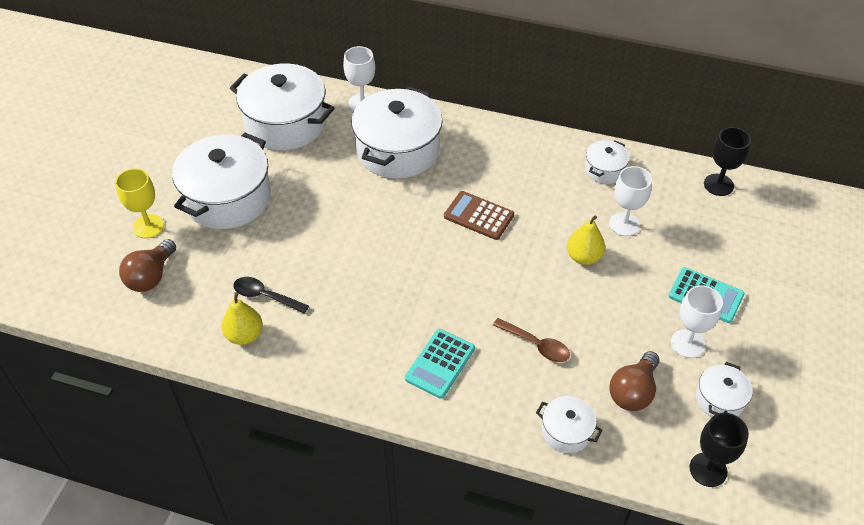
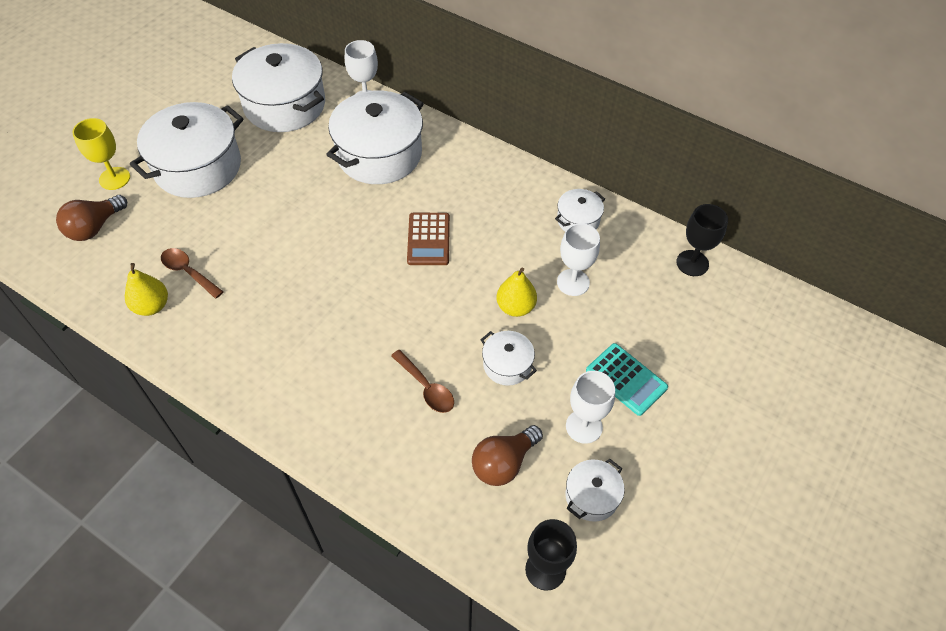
camera: 15 degrees right, 5 degrees up
(265, 296) = (188, 272): black spoon -> brown spoon
(440, 363) = (322, 382): turquoise calculator -> none
(479, 216) = (428, 239): brown calculator -> brown calculator turned 135 degrees counterclockwise
(566, 431) = (416, 487): white pot -> white pot (507, 365)

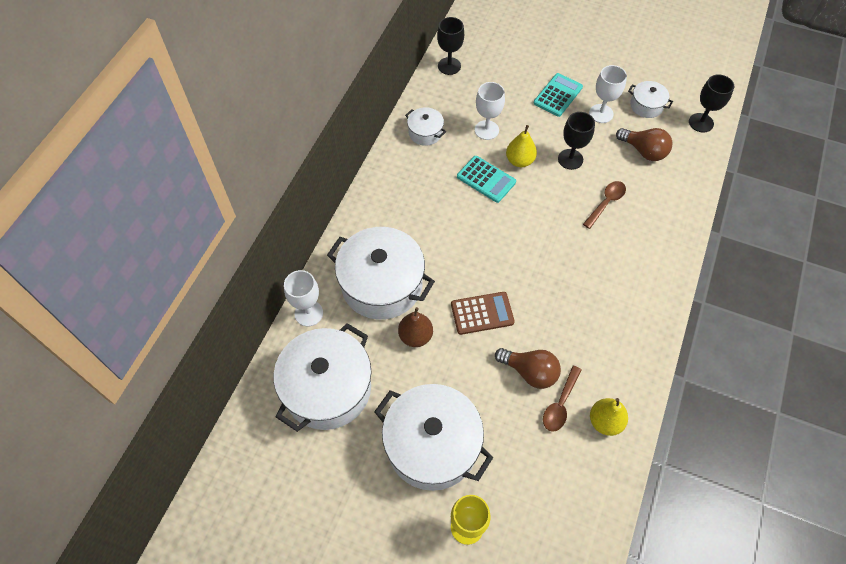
camera: 100 degrees left, 5 degrees up
(94, 227) = (535, 517): brown light bulb -> brown light bulb (529, 372)
(311, 171) = (415, 336): none -> brown pear
(428, 239) = (471, 227): brown calculator -> brown calculator (482, 313)
(493, 266) = (486, 179): none -> turquoise calculator
(507, 365) = (570, 159): white pot -> black goblet

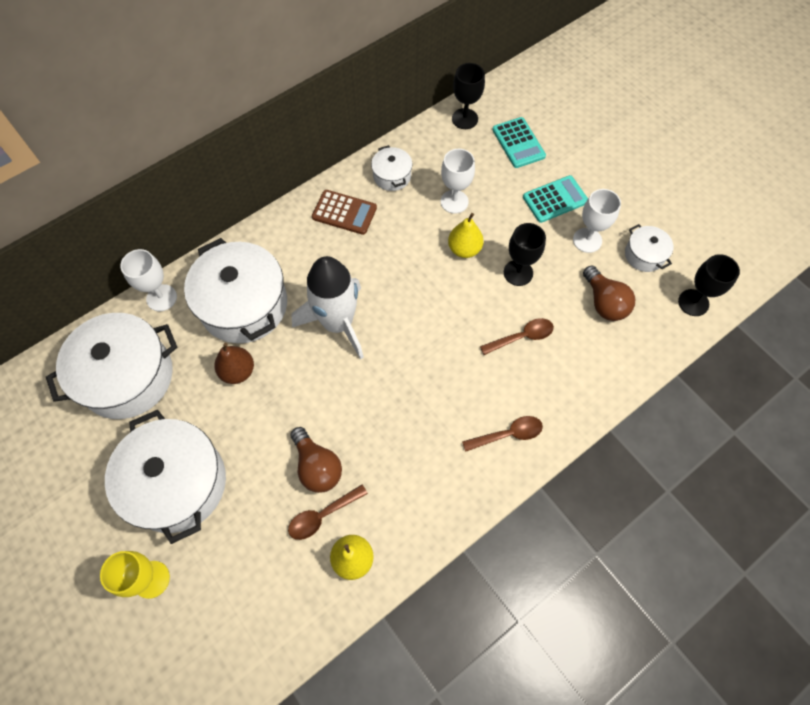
camera: 30 degrees right, 5 degrees up
(466, 261) = (338, 323): none -> white rocket
(482, 313) = (315, 383): brown calculator -> brown calculator (344, 213)
(486, 179) = (416, 252): turquoise calculator -> turquoise calculator (518, 143)
(646, 275) = (508, 434): none -> brown spoon

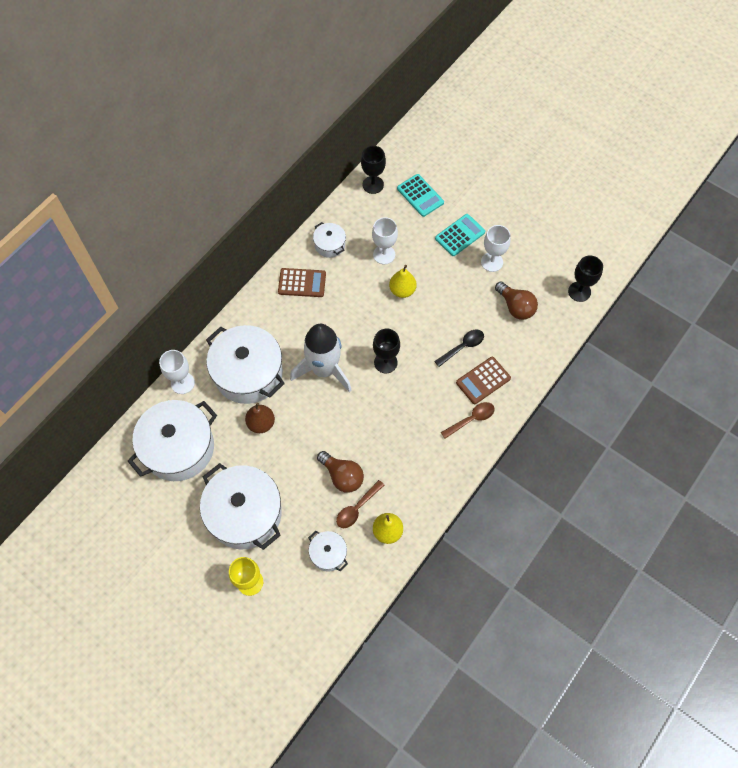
camera: 15 degrees left, 0 degrees up
(518, 273) = (447, 299): black goblet -> black goblet (385, 362)
(522, 337) = (462, 347): brown spoon -> black spoon
(537, 387) = (483, 380): none -> brown calculator
(644, 255) = (536, 264): white pot -> white pot (328, 554)

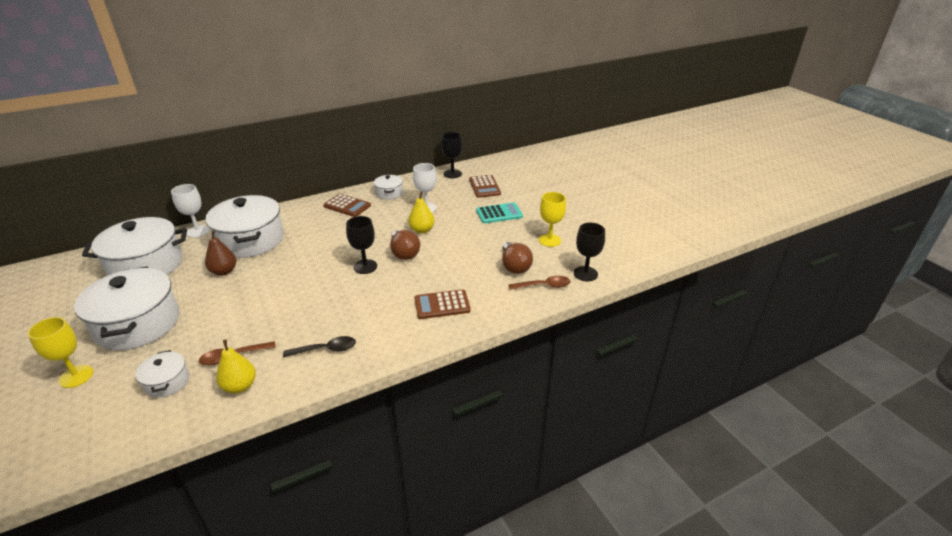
camera: 25 degrees right, 30 degrees down
(324, 369) = (310, 256): white rocket -> none
(342, 476) = (247, 328): brown light bulb -> brown light bulb (404, 253)
(420, 195) = (484, 187): turquoise calculator -> brown calculator
(462, 347) = (443, 277): black spoon -> black spoon (326, 349)
(471, 419) = (406, 328): brown spoon -> brown spoon (544, 286)
(492, 262) = (514, 235): white goblet -> none
(527, 257) = (549, 240): none -> yellow goblet

